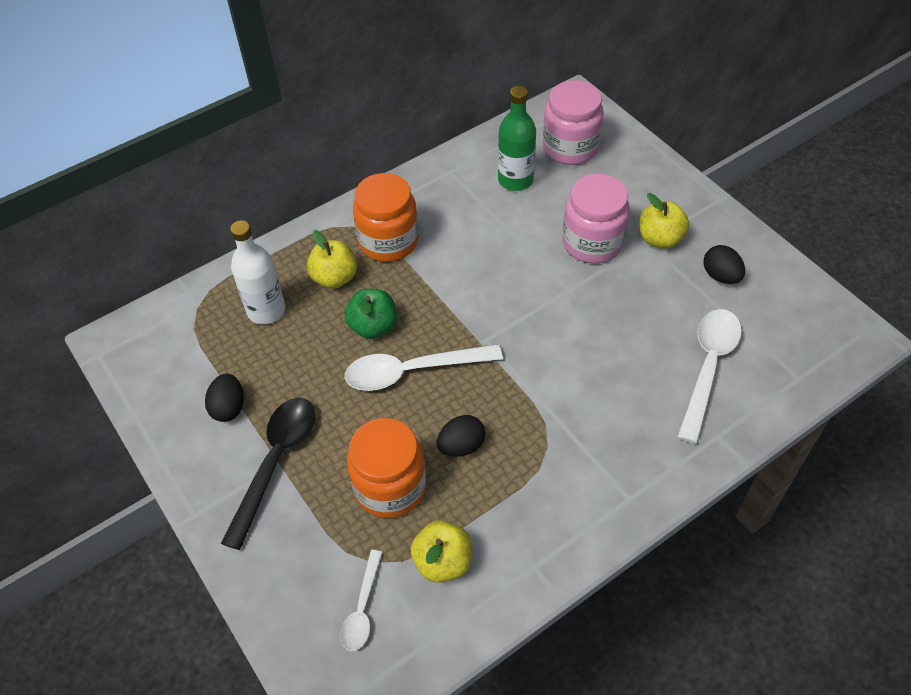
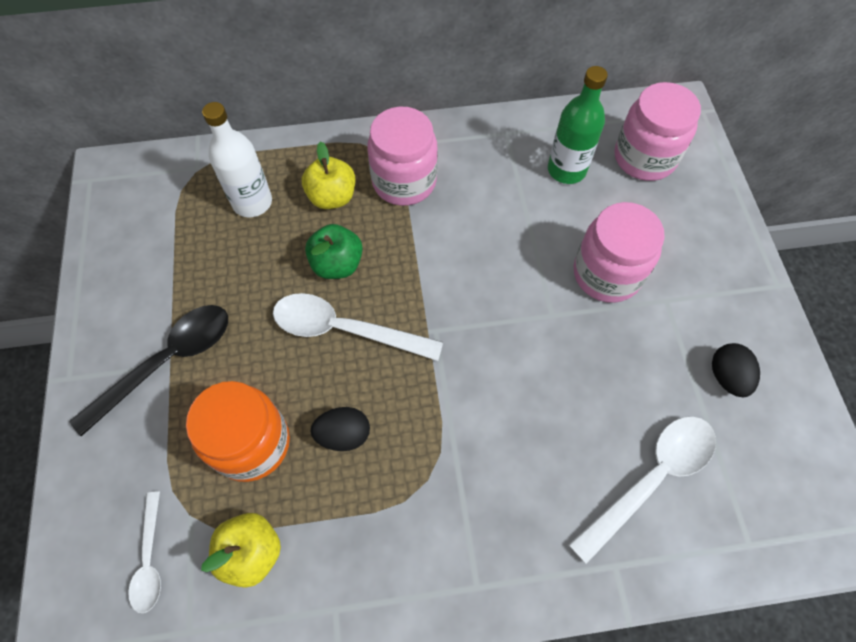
camera: 25 degrees right, 10 degrees up
(229, 407) = (162, 285): black egg -> none
(362, 608) = (150, 559): white spoon -> white spoon turned 45 degrees counterclockwise
(388, 241) = (404, 181): orange jar -> pink jar
(660, 239) = (682, 302): yellow apple -> none

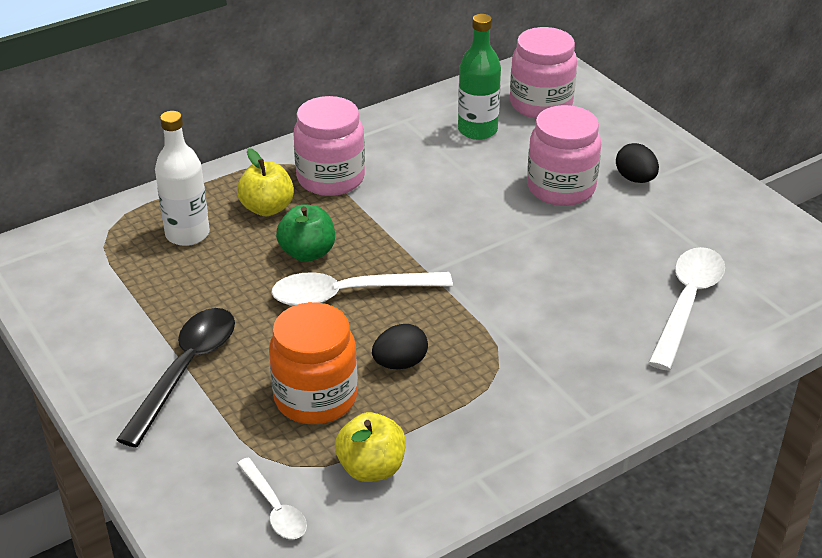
camera: 25 degrees left, 25 degrees down
(727, 377) = (704, 222): black egg -> black egg (635, 179)

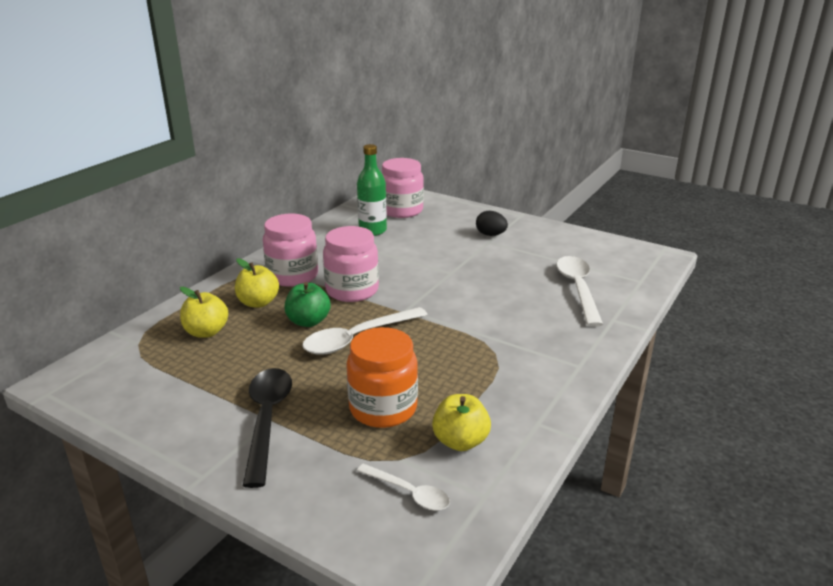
camera: 25 degrees left, 10 degrees down
(187, 234) = (206, 332): white bottle -> yellow apple
(400, 363) = (427, 369): black egg -> none
(561, 188) = (450, 248): pink jar -> pink jar (352, 290)

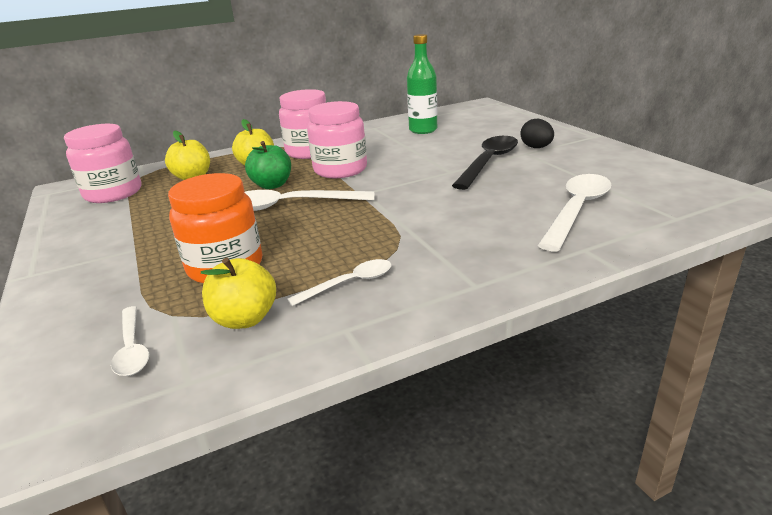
camera: 35 degrees right, 0 degrees up
(267, 420) = (132, 248): black spoon -> black spoon (489, 162)
(401, 210) = (471, 119): pink jar -> pink jar (113, 193)
(497, 391) = (349, 283): none -> white spoon

